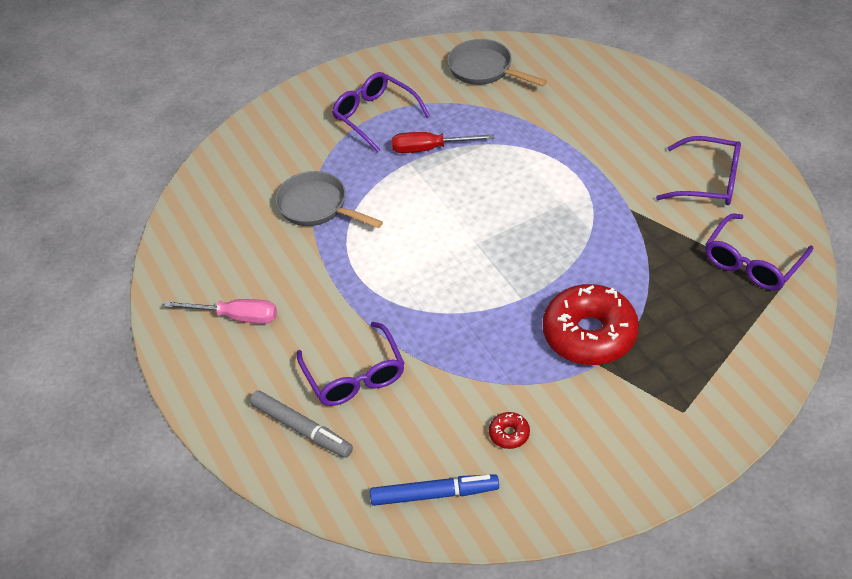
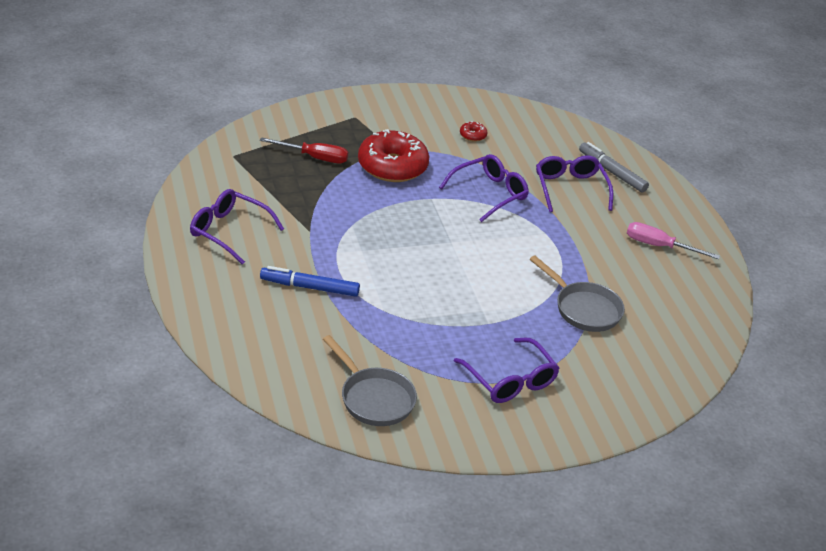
camera: 175 degrees left, 10 degrees down
(430, 149) = (463, 330): red screwdriver -> red screwdriver (314, 157)
(434, 494) = (530, 123): blue marker -> blue marker (309, 287)
(752, 262) = (243, 172): purple glasses -> purple glasses (489, 193)

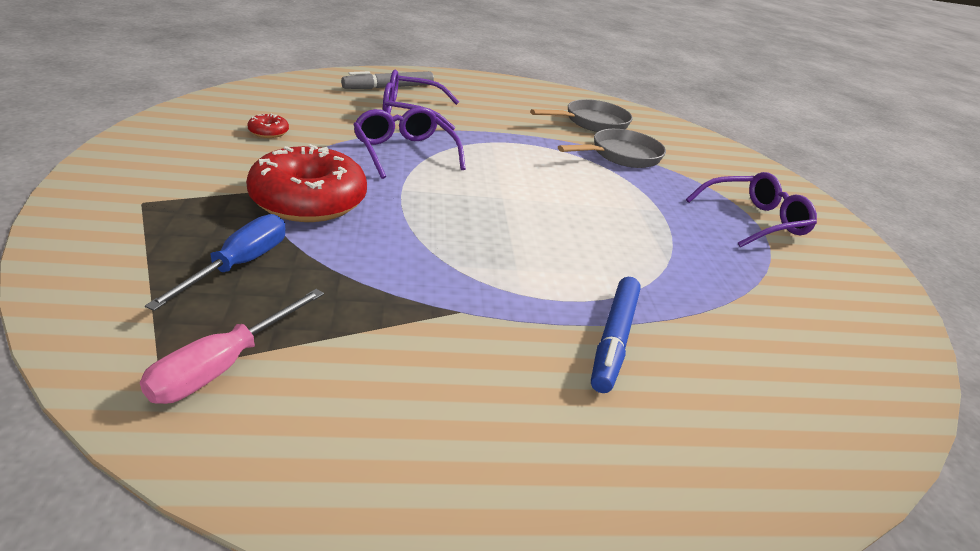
camera: 80 degrees left, 5 degrees down
(229, 231) = (444, 420): purple glasses -> none
(314, 157) = (239, 265): red screwdriver -> blue screwdriver
(374, 398) = (841, 324): grey pan -> grey pan (592, 122)
(659, 246) = (518, 101): pink screwdriver -> pink screwdriver (223, 365)

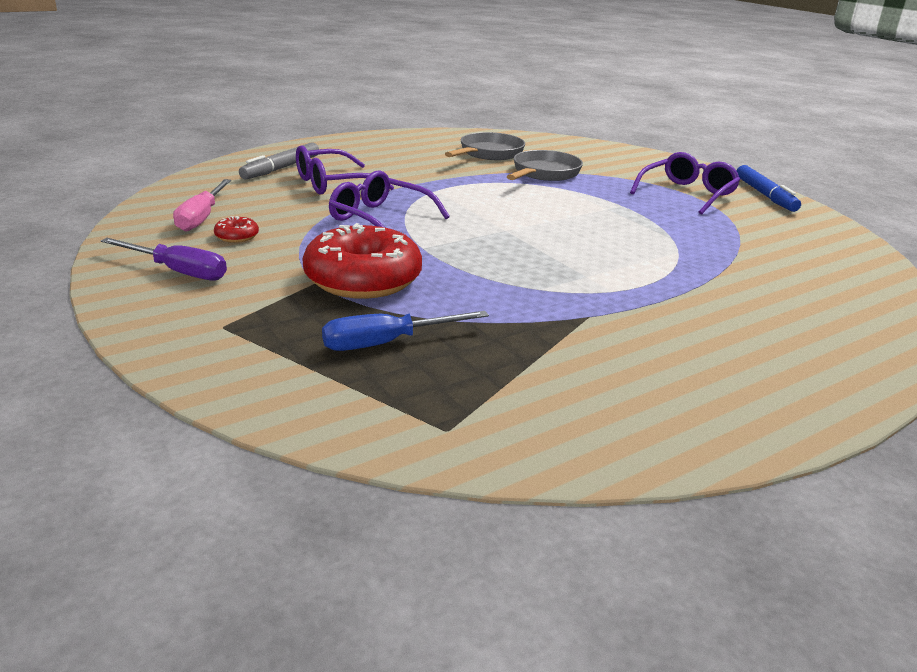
camera: 25 degrees left, 5 degrees down
(183, 147) = (178, 271): none -> purple screwdriver
(223, 365) = (486, 409): pink screwdriver -> pink screwdriver (201, 217)
(239, 265) = (386, 343): blue screwdriver -> blue screwdriver turned 105 degrees counterclockwise
(613, 339) = (704, 298): blue marker -> blue marker (765, 195)

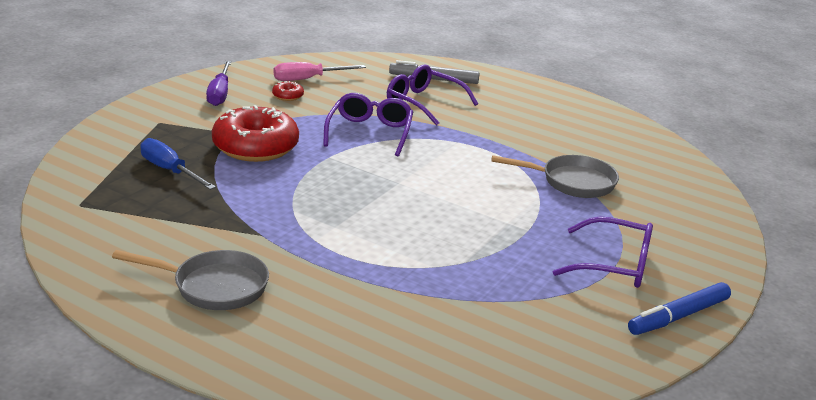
camera: 65 degrees right, 0 degrees up
(488, 153) = (594, 149): grey pan -> grey pan (214, 286)

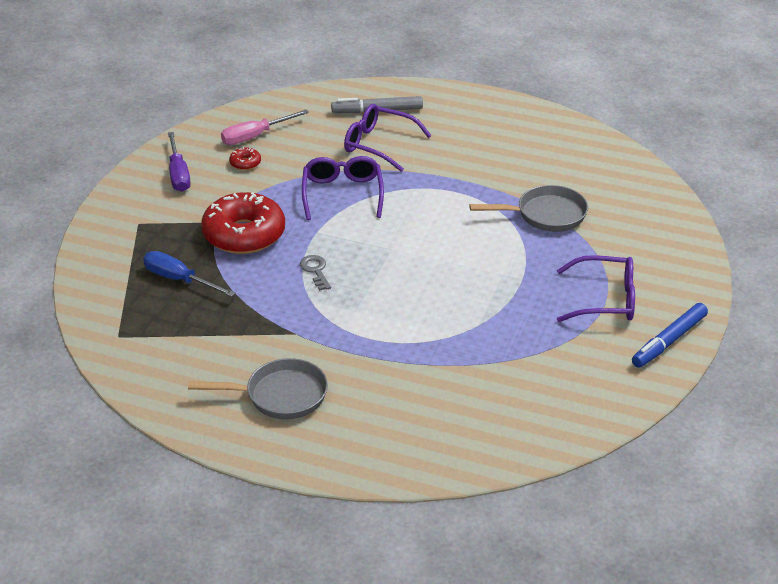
camera: 10 degrees left, 10 degrees up
(311, 186) = (315, 270): none -> grey key

